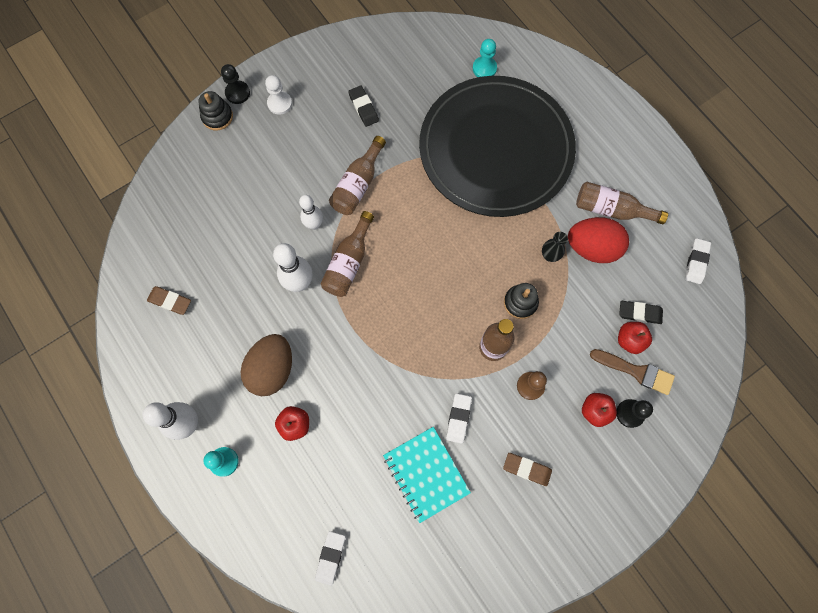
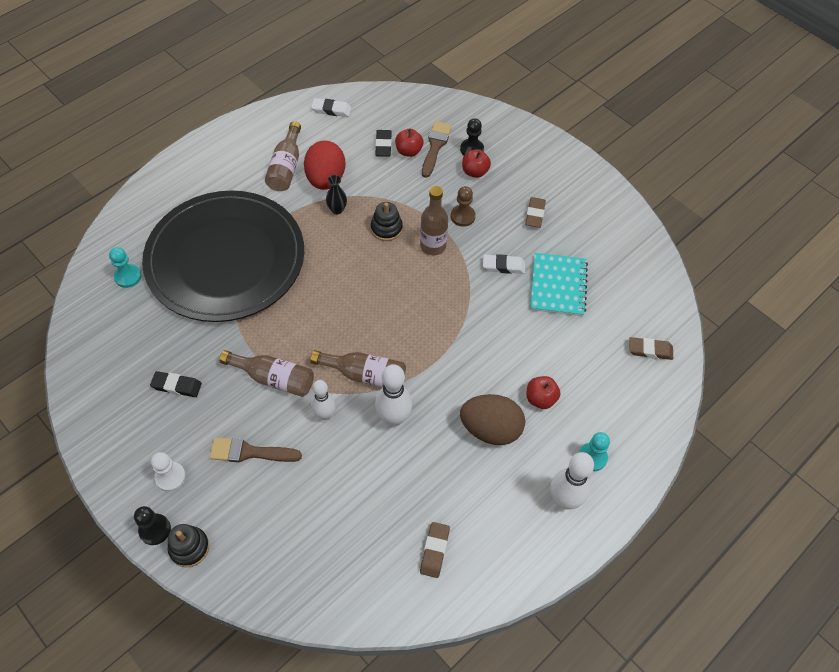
camera: 100 degrees left, 15 degrees down
(290, 163) = (250, 452): none -> brown brush
(330, 557) = (650, 350): white eraser -> brown eraser
(363, 108) = (177, 386): black eraser -> black eraser turned 45 degrees clockwise
(426, 474) = (558, 286): turquoise notebook -> turquoise notebook turned 45 degrees counterclockwise

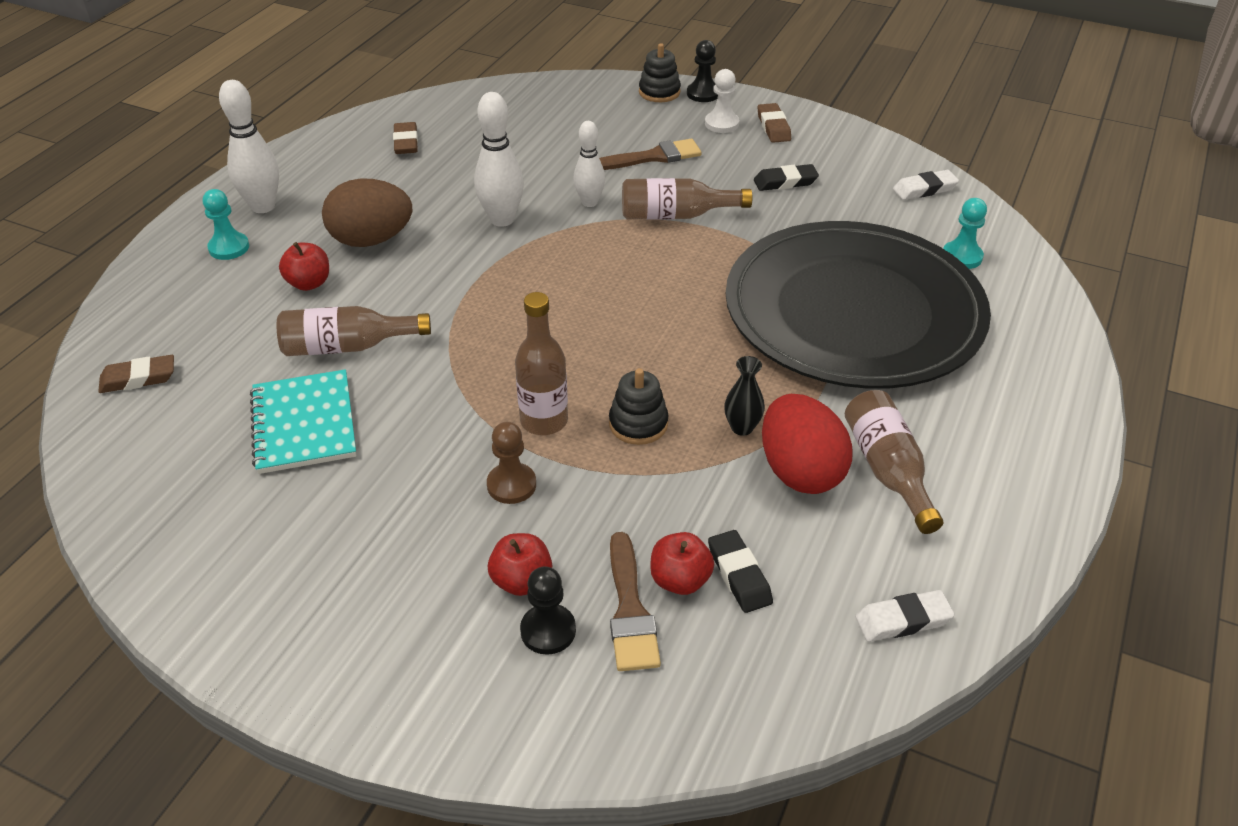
camera: 160 degrees right, 15 degrees down
(365, 375) = (562, 246): brown bottle -> brown bottle (347, 346)
(503, 266) = (408, 426): white eraser -> white eraser (924, 189)
(535, 214) = (371, 532): brown eraser -> brown eraser (773, 127)

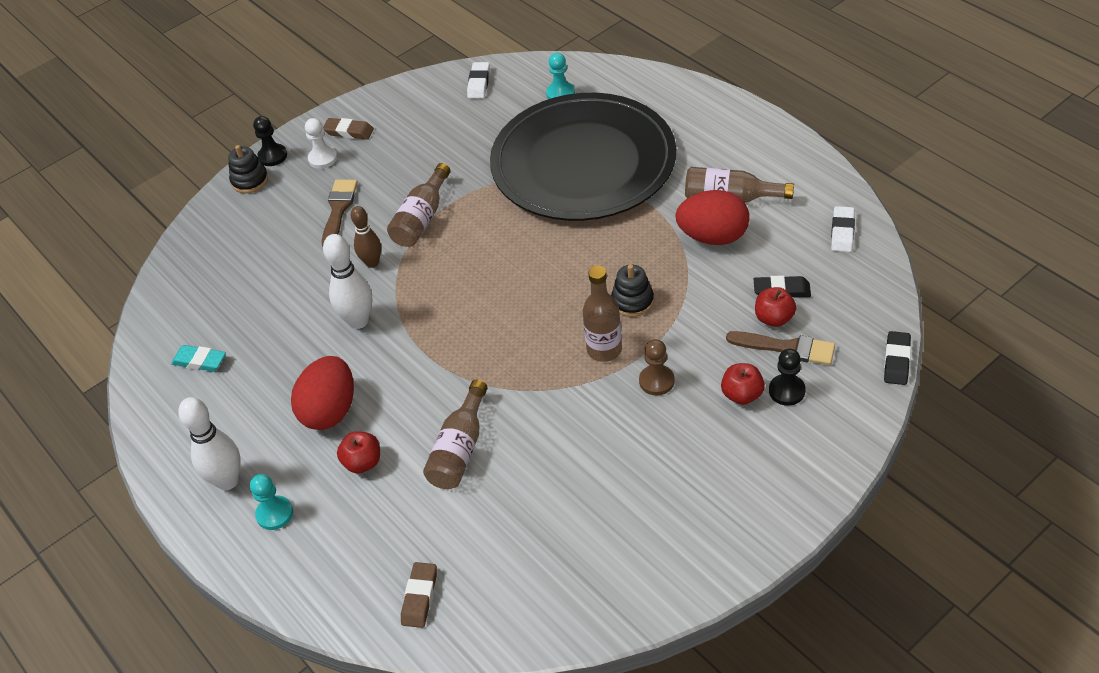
camera: 60 degrees left, 5 degrees up
(304, 424) = (535, 490): turquoise notebook -> none
(371, 240) = (330, 411): brown egg -> red egg
(406, 142) = (199, 361): brown eraser -> turquoise eraser
(589, 202) = (372, 263): white bowling pin -> brown bowling pin
(742, 427) = (662, 251): black vase -> none
(785, 182) = (422, 148): black eraser -> black eraser (897, 361)

